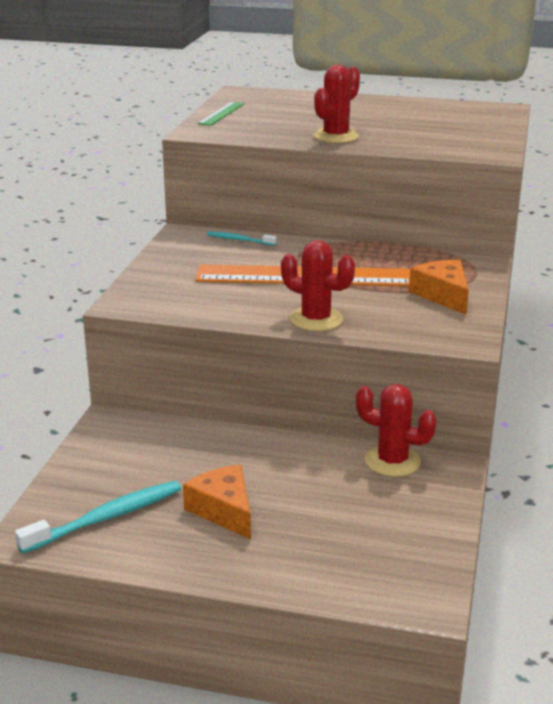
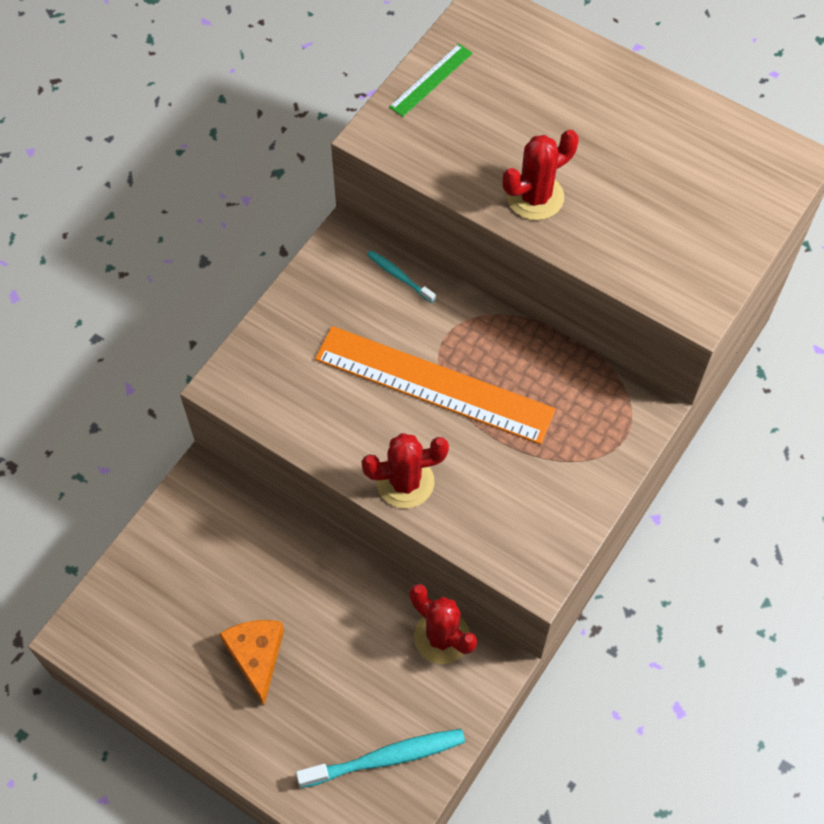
camera: 20 degrees right, 35 degrees up
(106, 518) = (151, 631): turquoise toothbrush -> turquoise toothbrush (385, 758)
(316, 320) = (405, 482): red cactus -> red cactus turned 60 degrees counterclockwise
(443, 295) = (562, 475): orange cheese -> none

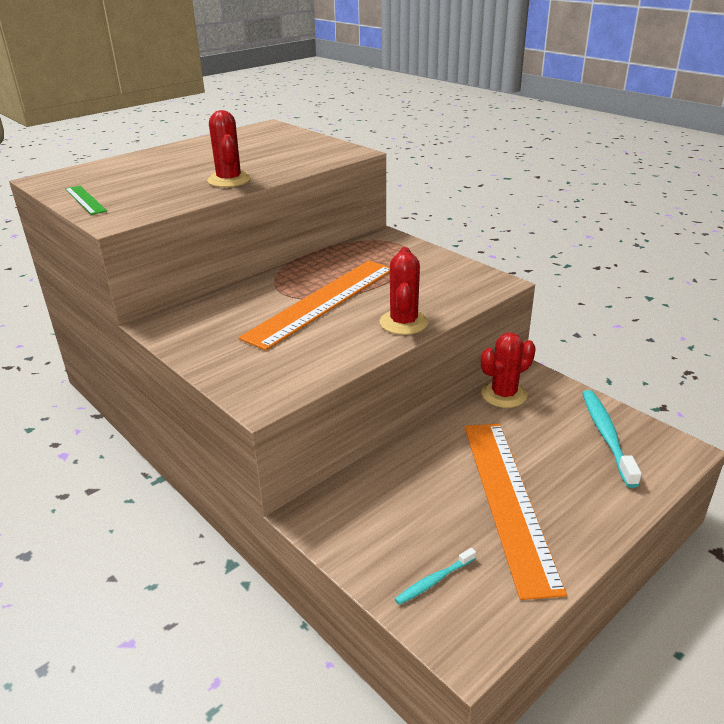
camera: 75 degrees left, 30 degrees down
(256, 656) = (508, 500): orange cheese -> orange ruler
(399, 276) = (214, 305): turquoise toothbrush -> turquoise toothbrush (434, 581)

